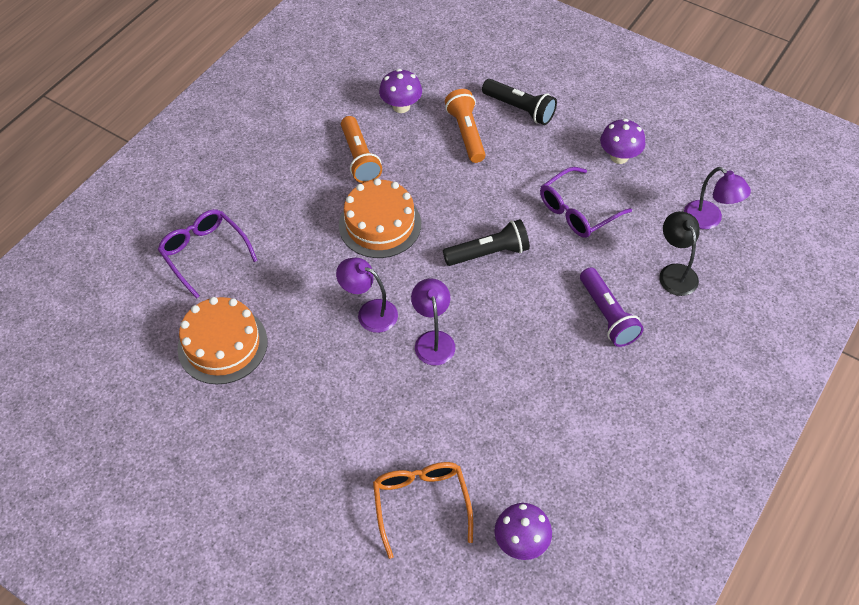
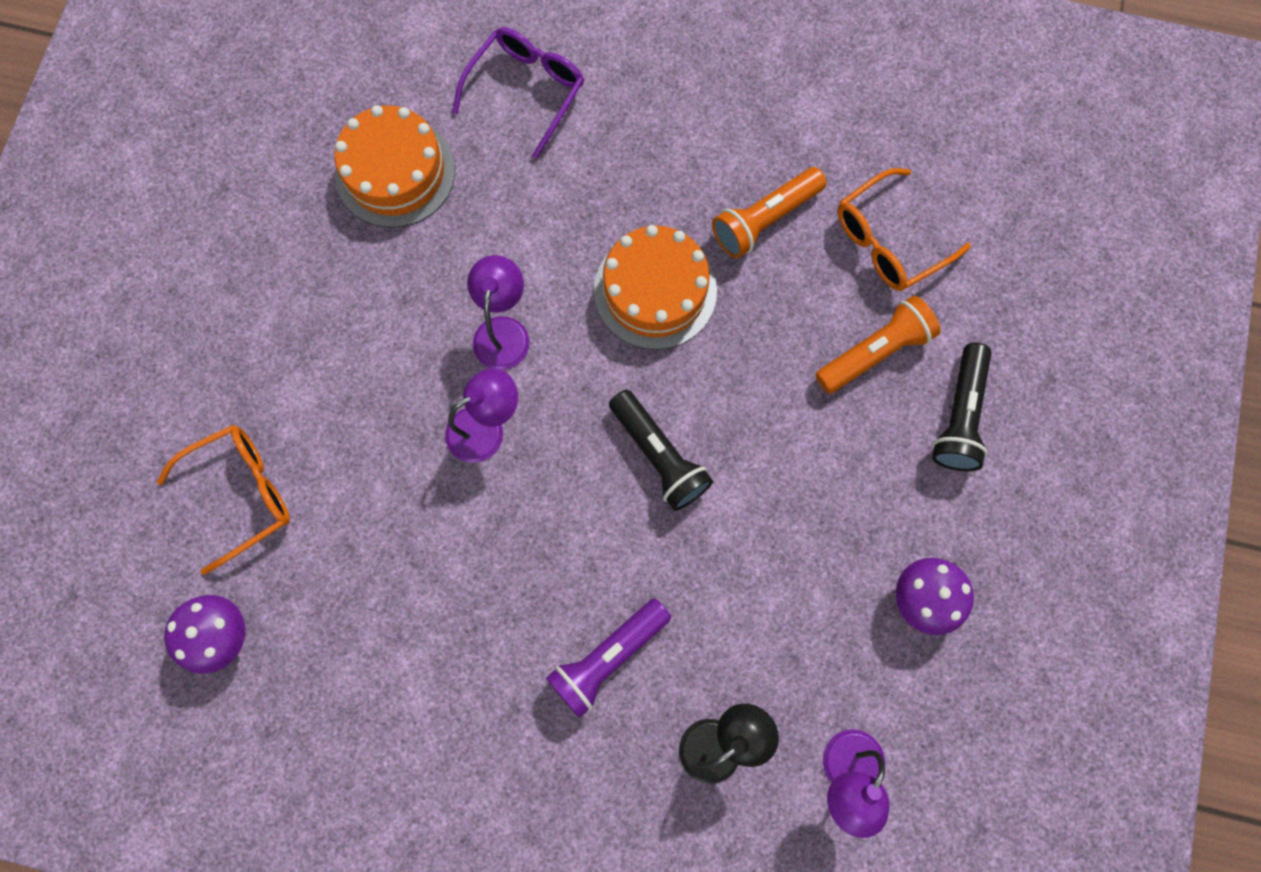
camera: 70 degrees right, 20 degrees up
(401, 106) = (889, 240): purple mushroom -> orange glasses
(577, 211) = (786, 562): purple glasses -> none

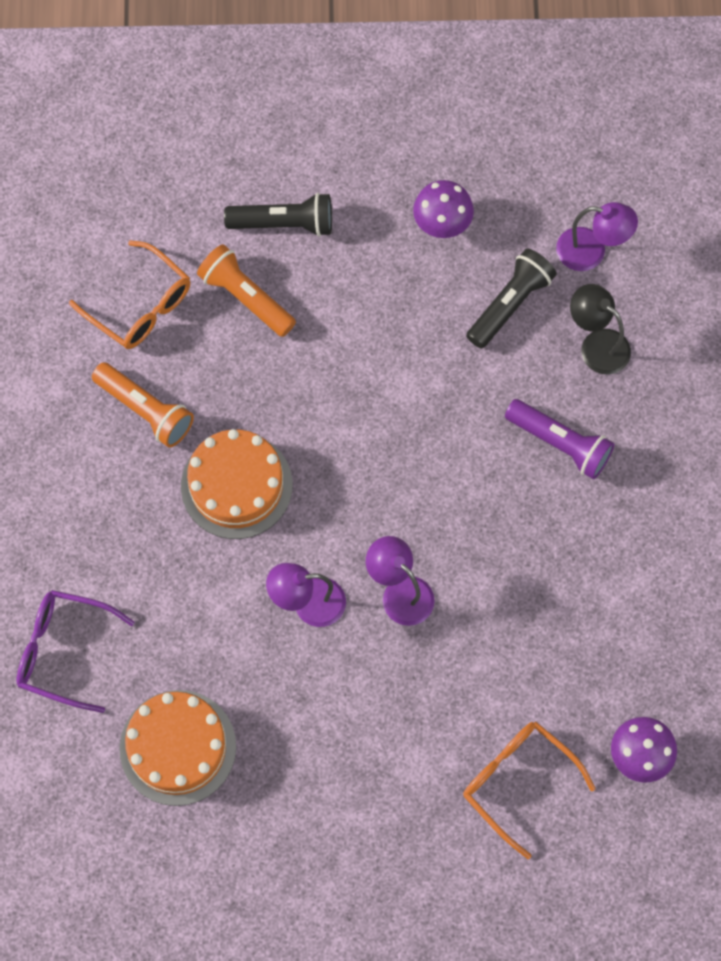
camera: 105 degrees left, 5 degrees down
(659, 456) = (384, 446): black flashlight -> black flashlight (510, 304)

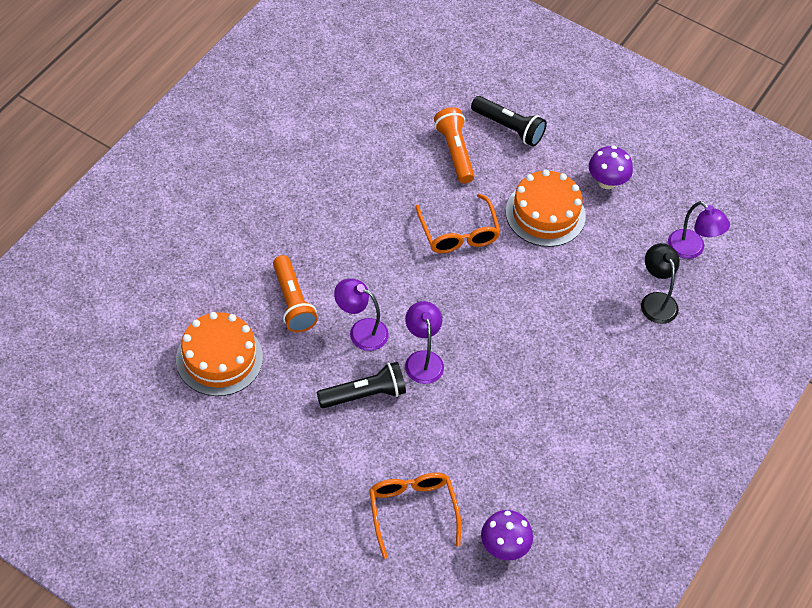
camera: 30 degrees right, 15 degrees down
(64, 651) = (196, 267): purple glasses -> none
(140, 305) = (388, 120): orange glasses -> orange glasses (458, 233)
(145, 410) = (347, 174): orange flashlight -> orange flashlight (292, 302)
(236, 485) = (369, 243): orange cake -> orange cake (545, 214)
(510, 304) = (616, 247): black flashlight -> black flashlight (364, 394)
(560, 444) = (589, 340): purple flashlight -> none

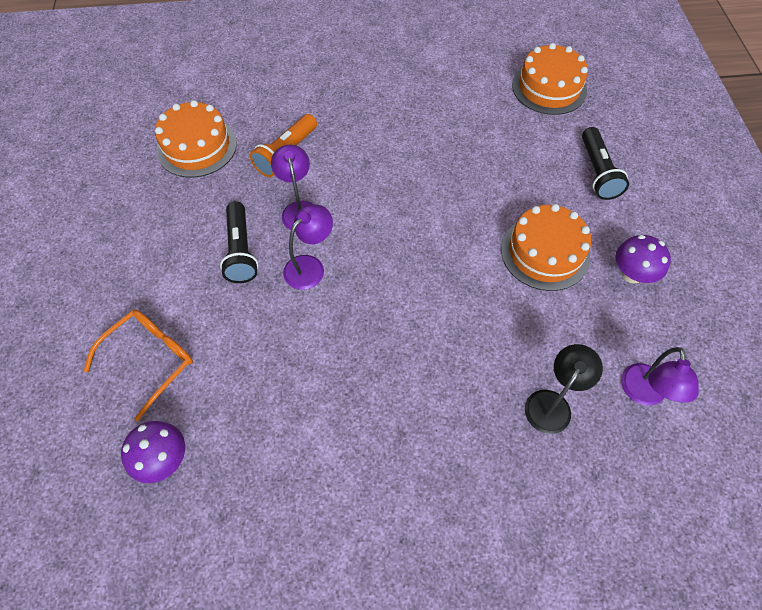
camera: 55 degrees right, 5 degrees up
(364, 394) = (240, 251): black flashlight -> black flashlight turned 45 degrees clockwise
(401, 87) = (549, 88): none -> orange cake
(455, 152) = (531, 155): orange flashlight -> none
(458, 233) = (457, 208): orange glasses -> none

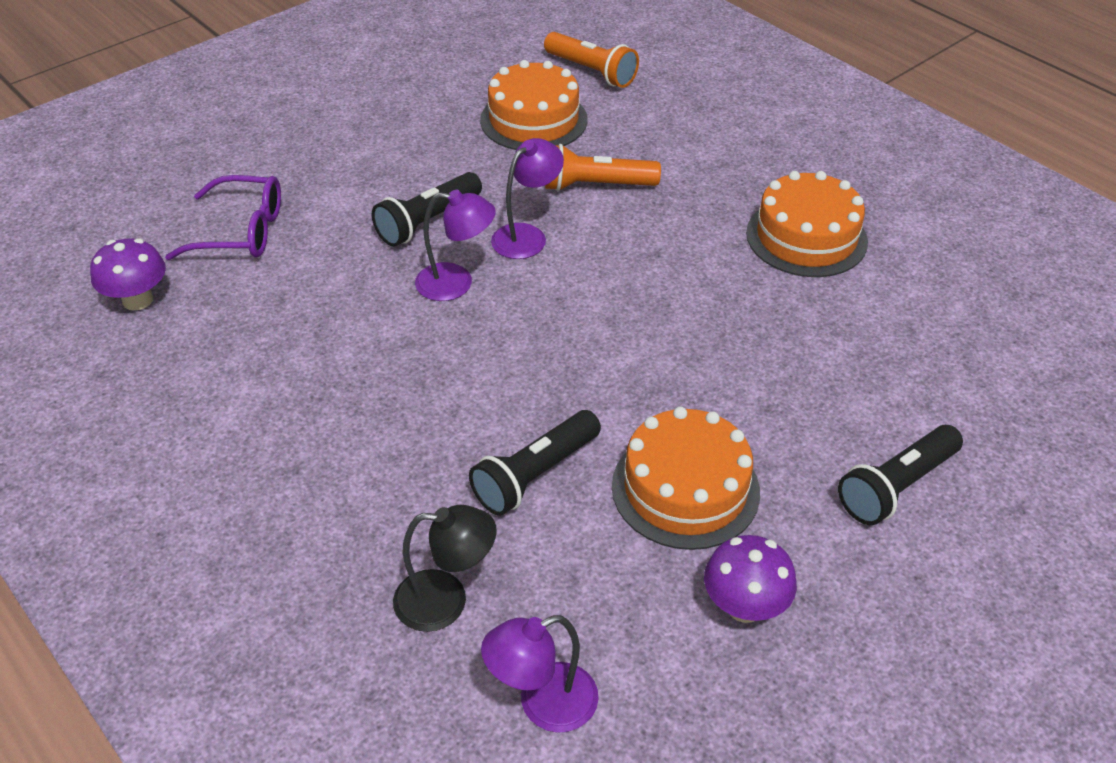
camera: 55 degrees right, 15 degrees down
(150, 360) = (241, 231): orange glasses -> purple glasses
(180, 94) = (591, 72): none -> orange flashlight
(491, 312) = (535, 475): none -> black flashlight
(549, 88) = (997, 363): orange cake -> orange cake (806, 237)

